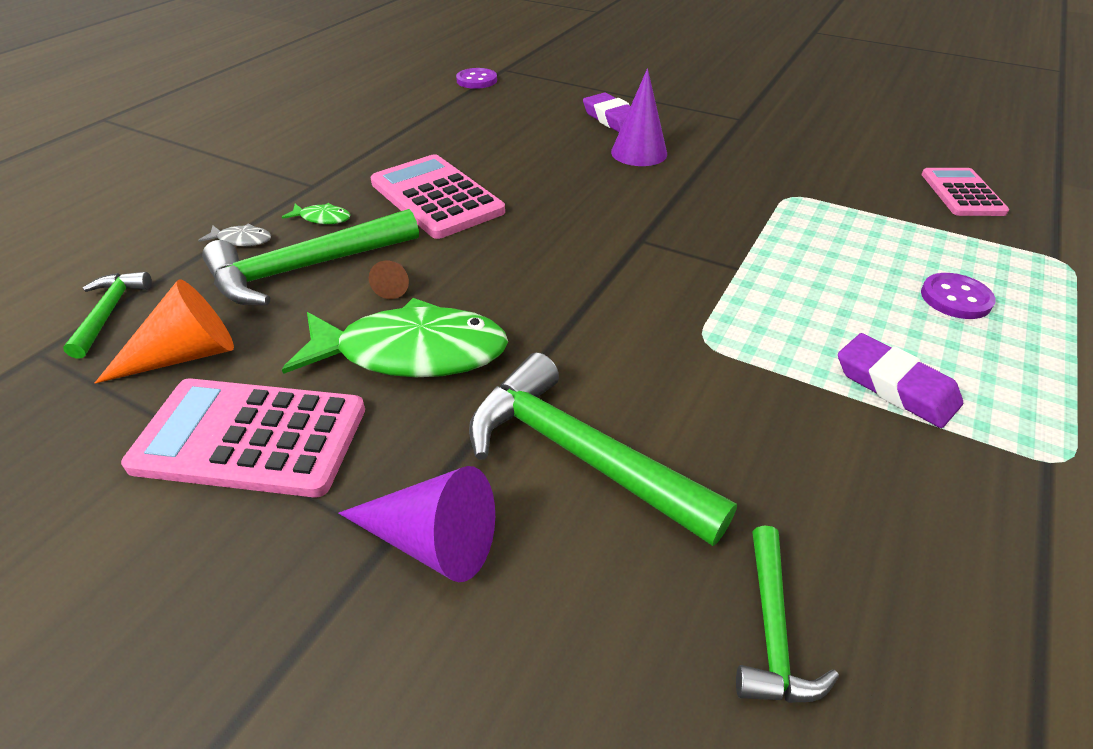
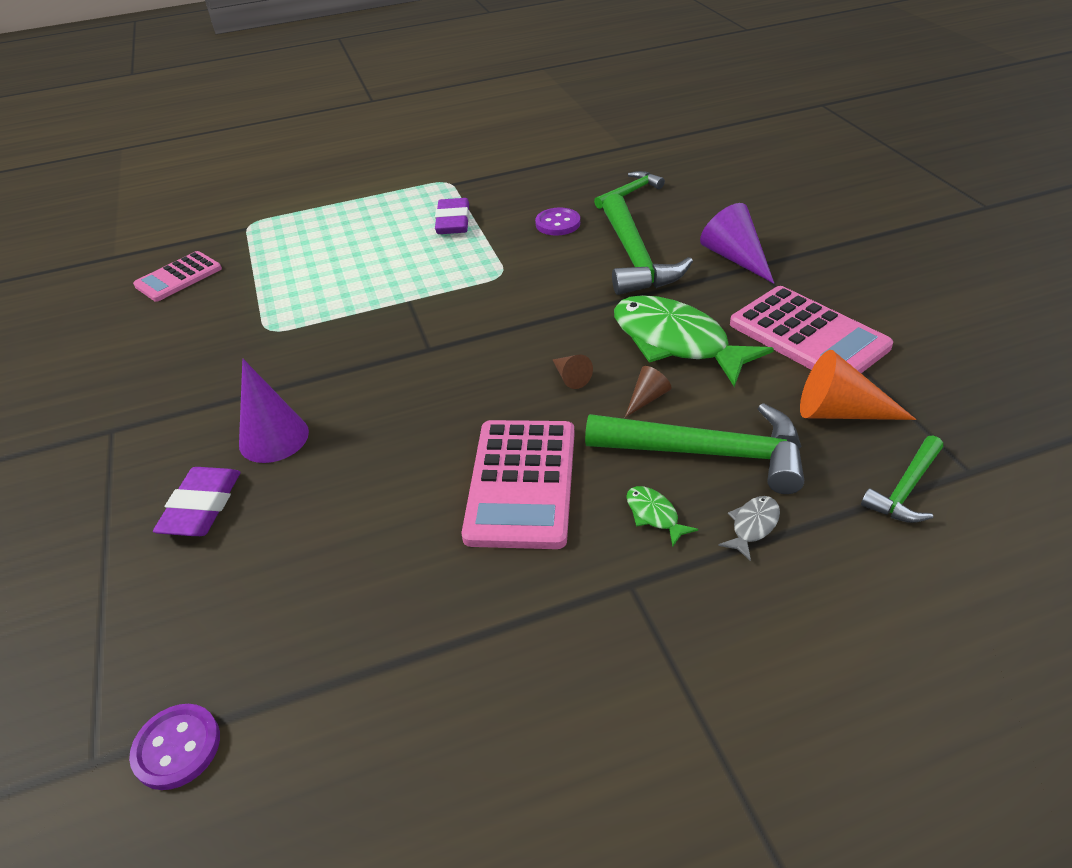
camera: 135 degrees left, 0 degrees up
(242, 240) = (752, 526): grey fish -> grey fish turned 75 degrees clockwise
(483, 272) = (570, 377): none -> brown cone
(955, 298) = (341, 235): purple button -> purple button (558, 223)

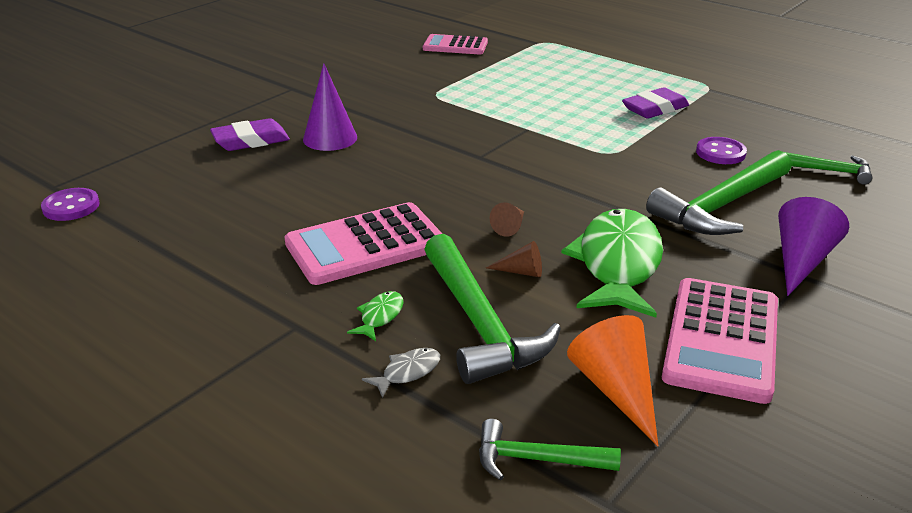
camera: 55 degrees right, 10 degrees down
(752, 526) = (407, 372): grey fish -> grey fish turned 45 degrees counterclockwise

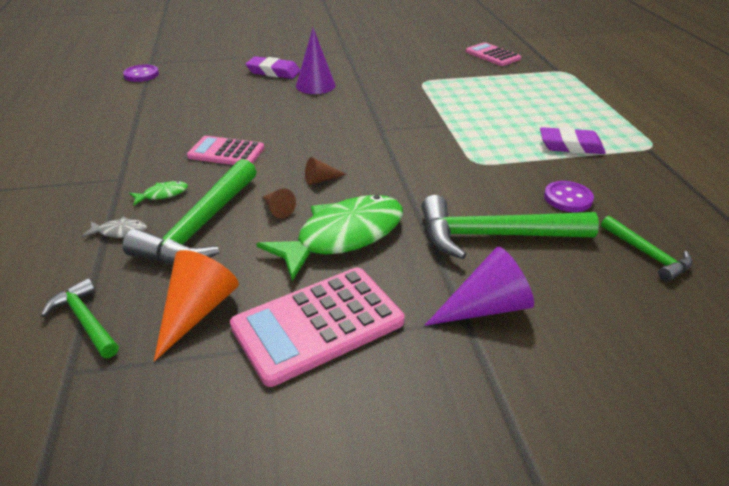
camera: 40 degrees right, 5 degrees up
(366, 245) = (226, 152): pink calculator -> pink calculator, size x0.64

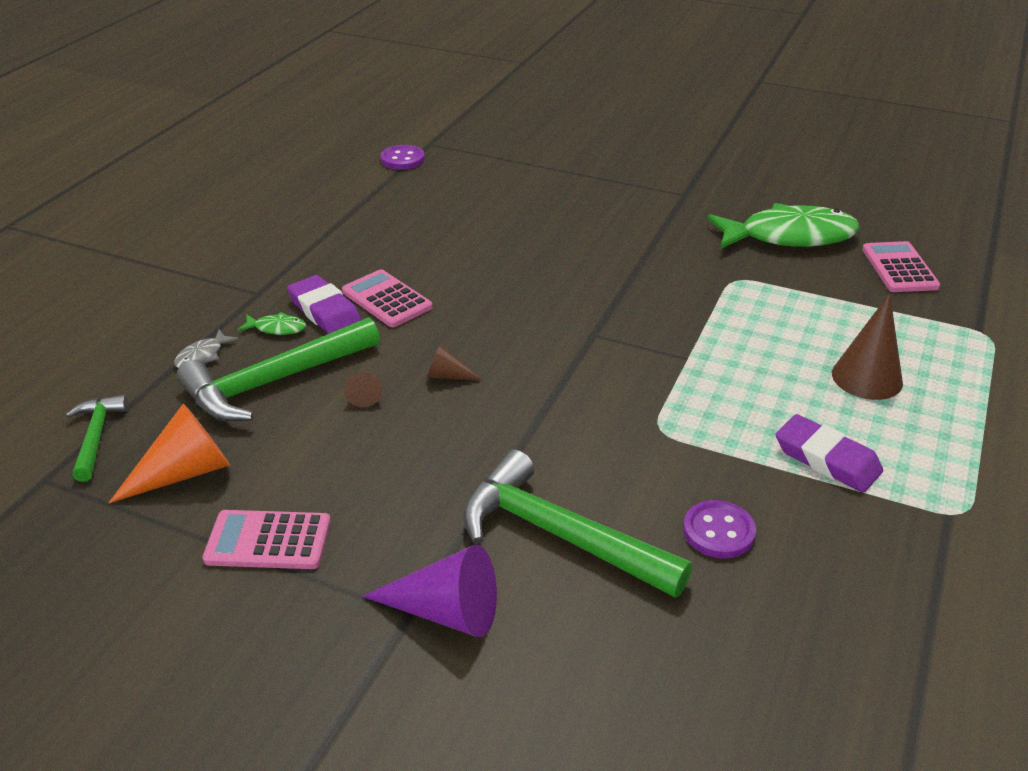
camera: 35 degrees right, 0 degrees up
(120, 232) = (202, 356): grey fish -> grey fish turned 90 degrees clockwise
(273, 72) = (554, 201): purple eraser -> purple eraser (325, 311)
(315, 85) = (584, 239): purple cone -> none
(318, 324) = (268, 541): pink calculator -> pink calculator, size x0.64
(343, 236) = (395, 456): green fish -> green fish (789, 236)
(540, 105) = (867, 378): none -> brown cone
(647, 254) = (724, 655): green hammer -> none

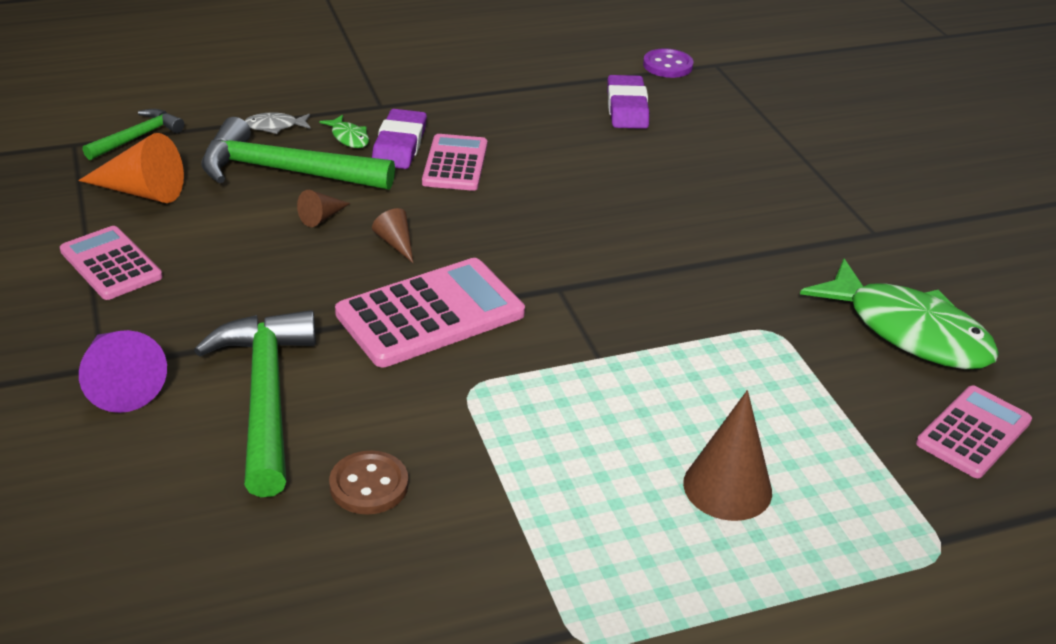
camera: 45 degrees right, 0 degrees up
(554, 403) = (430, 314): none -> pink calculator
(718, 531) = (369, 485): purple button -> brown button
(827, 459) = (555, 512): purple eraser -> purple eraser (627, 108)

